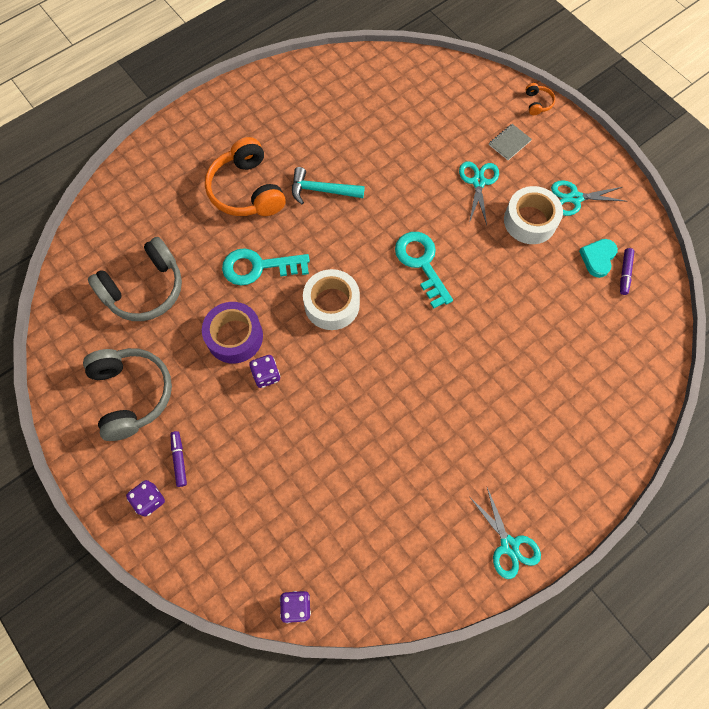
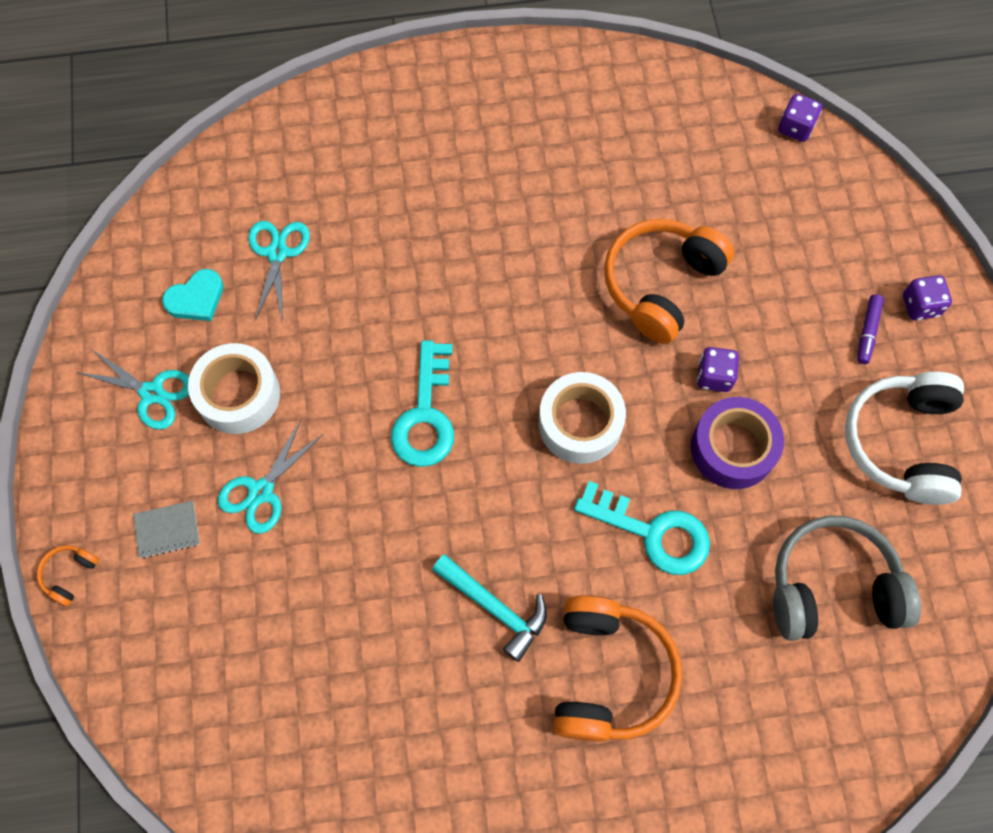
camera: 150 degrees left, 0 degrees up
(132, 394) = (901, 442): grey headphones -> white headphones
(330, 419) = (661, 285): none -> orange headphones
(509, 546) = (542, 71): turquoise scissors -> turquoise scissors (278, 252)
(624, 273) = (181, 263): purple marker -> none

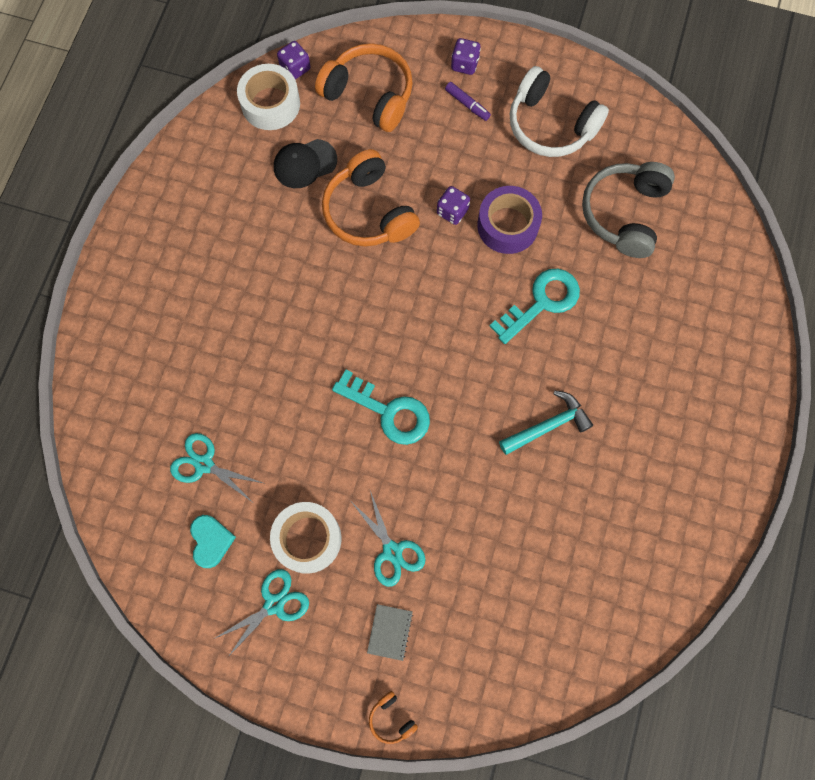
camera: 65 degrees left, 5 degrees up
(580, 423) = (444, 312): white tape -> white tape (270, 104)
(609, 673) = (622, 373): orange headphones -> orange headphones (369, 95)
(681, 191) = (304, 164): none -> black cap

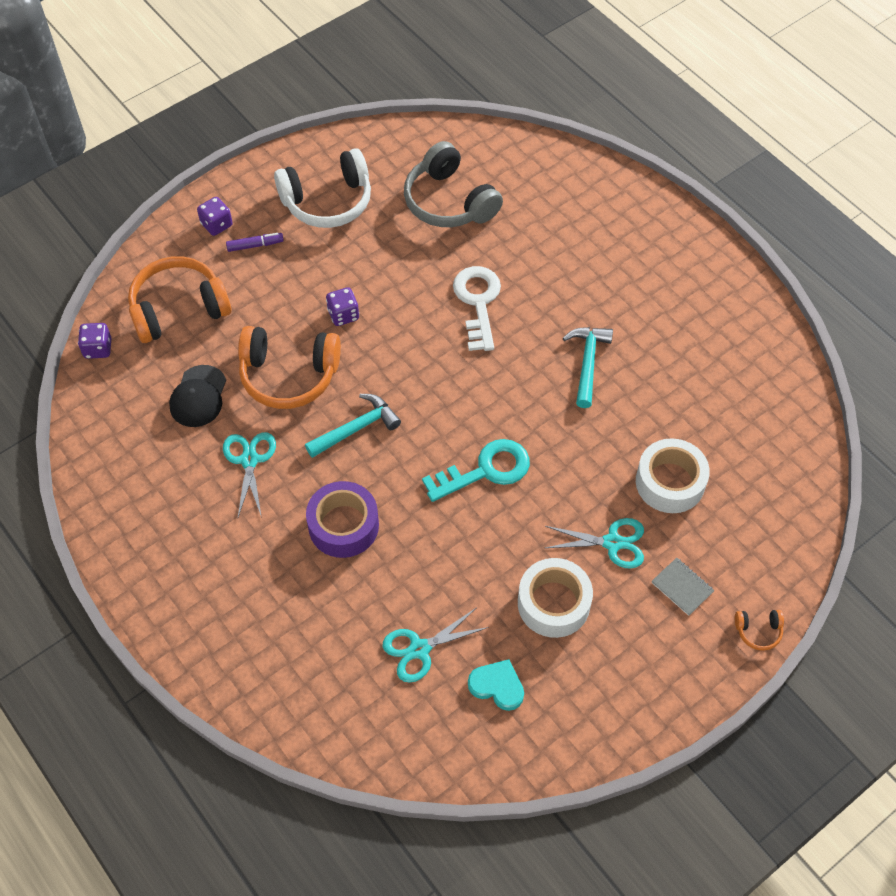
camera: 55 degrees left, 15 degrees down
(270, 104) = (114, 388): white tape -> white tape (670, 482)
(274, 604) = (594, 666): turquoise scissors -> turquoise scissors (249, 460)
(357, 292) = (356, 428): none -> turquoise hammer
(507, 225) = (390, 284): purple tape -> purple tape (343, 525)
(541, 302) = (478, 303): turquoise key -> white key

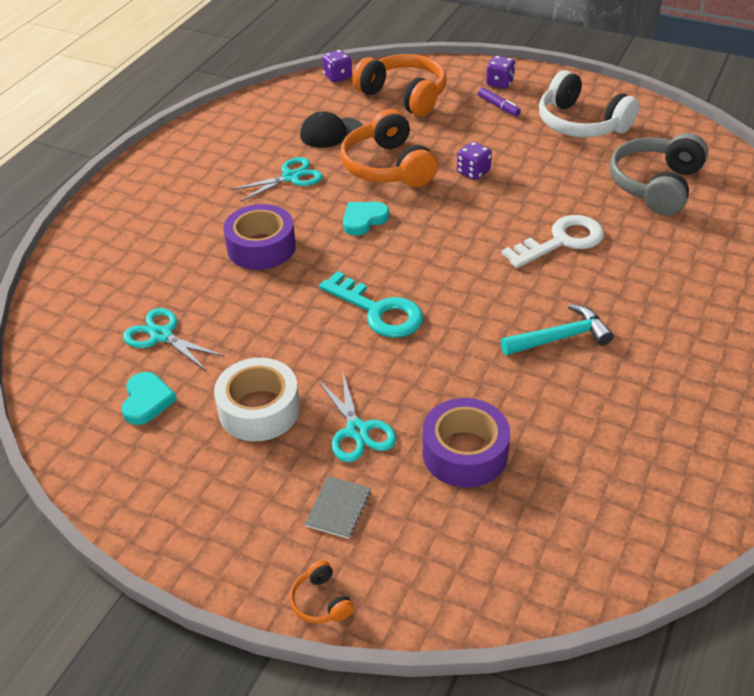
camera: 65 degrees right, 15 degrees down
(356, 428) = (364, 220): turquoise hammer -> turquoise heart
(670, 482) = (465, 453): white tape -> purple tape

